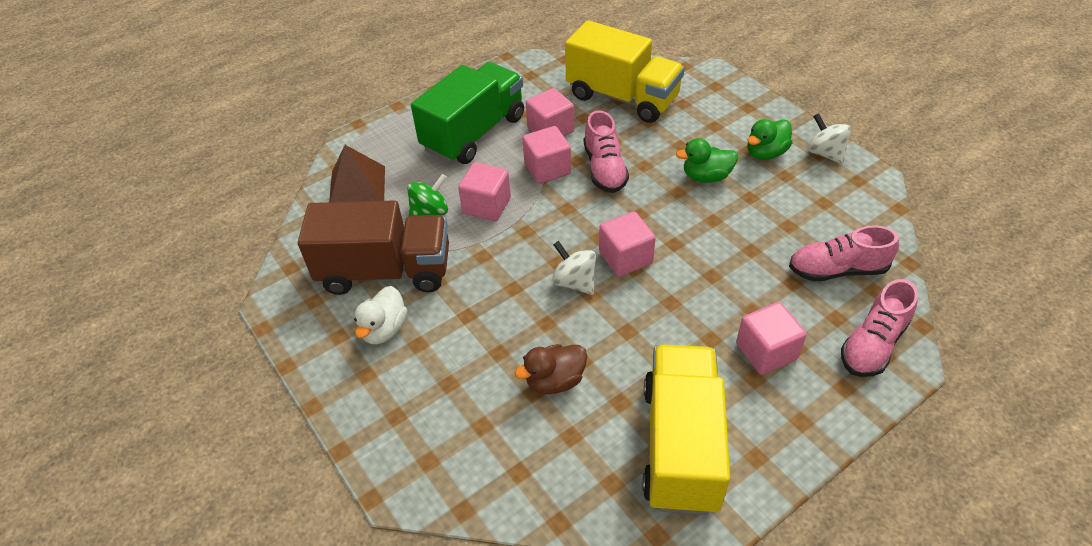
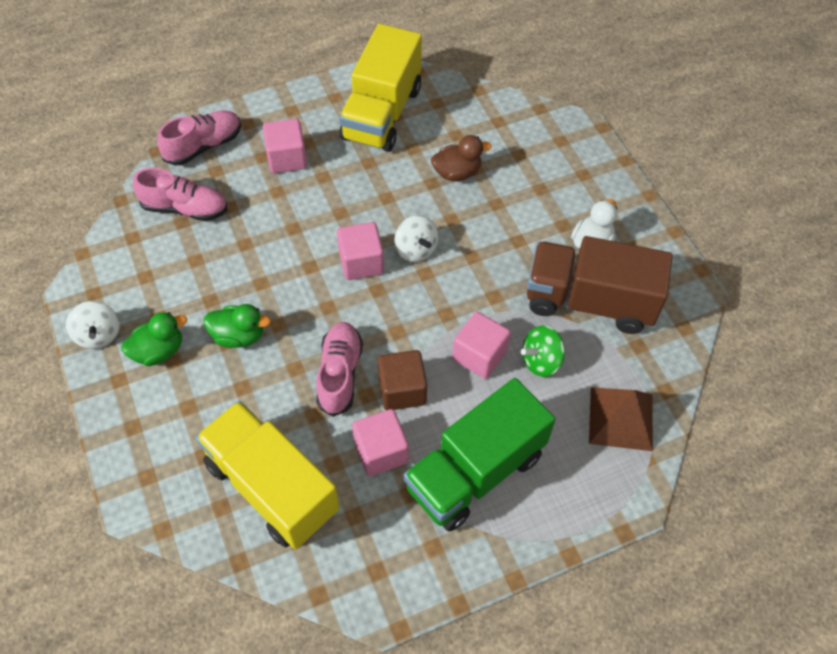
camera: 170 degrees left, 10 degrees up
(547, 169) = (402, 390): pink cube -> brown cube

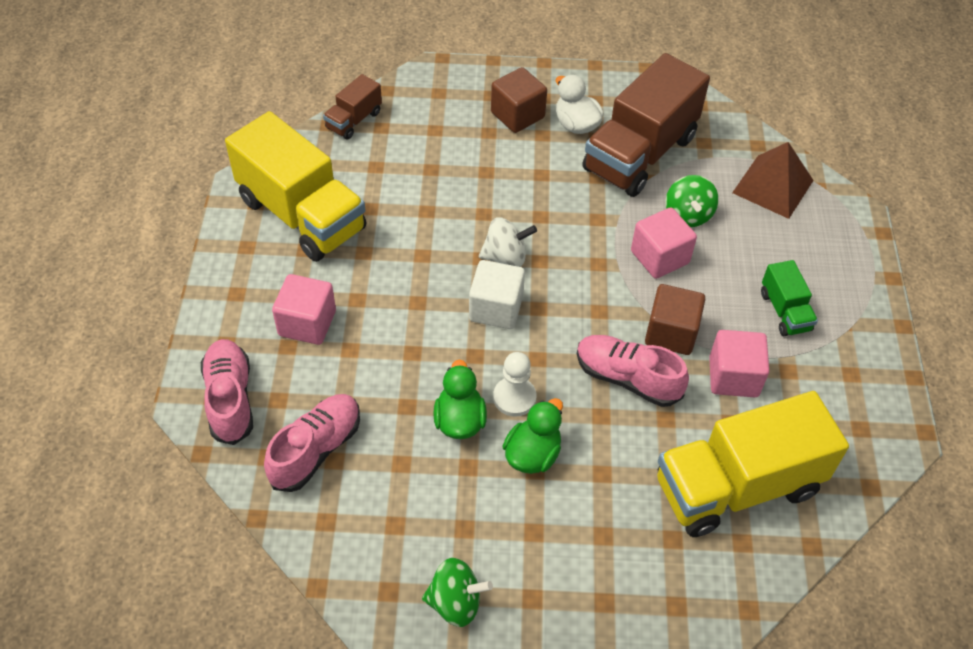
camera: 65 degrees left, 5 degrees down
(99, 335) = (455, 602): white spinning top -> green spinning top
(159, 351) = (512, 542): green duck -> green duck (459, 420)
(284, 305) = (514, 398): none -> white pawn
(361, 262) = (496, 308): pink cube -> white cube
(457, 172) = (427, 185): brown duck -> none
(475, 471) = (784, 311): green truck -> green truck, size x0.47
(494, 102) = (354, 120): none -> brown truck
(573, 200) = (517, 115): none -> brown cube

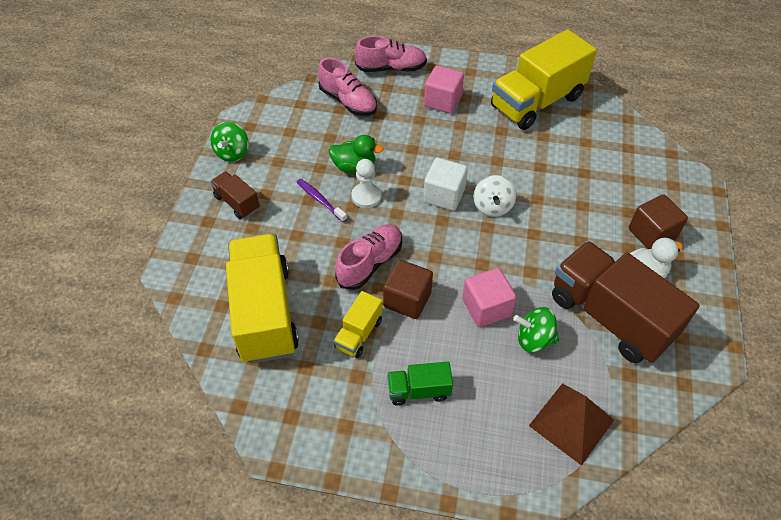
camera: 100 degrees right, 0 degrees up
(354, 120) = (634, 133): brown truck -> brown truck (237, 203)
(532, 454) = (320, 200): green duck -> purple toothbrush
(733, 377) = (359, 333): pink cube -> yellow truck

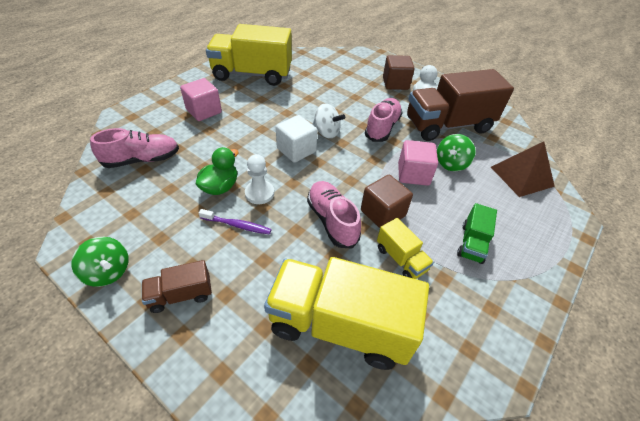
camera: 65 degrees left, 5 degrees down
(320, 200) = (237, 225): purple toothbrush -> purple toothbrush turned 150 degrees counterclockwise
(391, 68) = (136, 121): pink shoe -> pink shoe (382, 127)
(536, 102) = (252, 74): yellow truck -> yellow truck turned 105 degrees clockwise

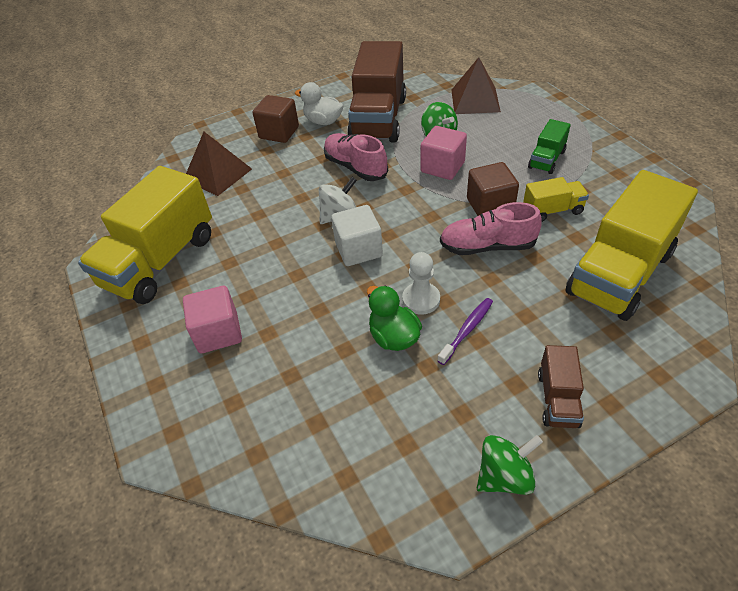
camera: 60 degrees left, 0 degrees up
(142, 160) = (295, 424): pink shoe -> none
(337, 71) = (218, 174): none -> brown pyramid
(472, 243) = (546, 159): green truck -> green truck turned 75 degrees clockwise

